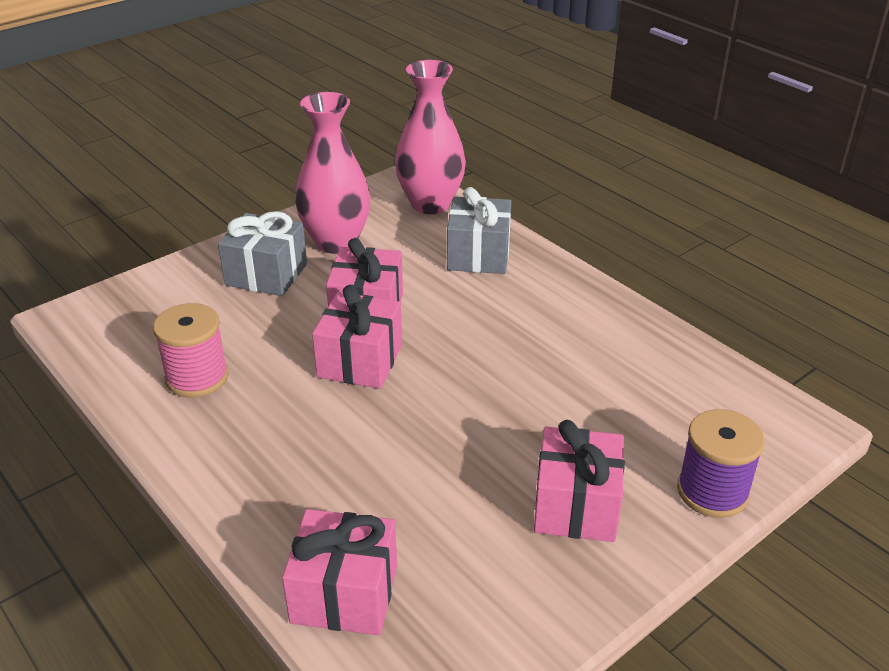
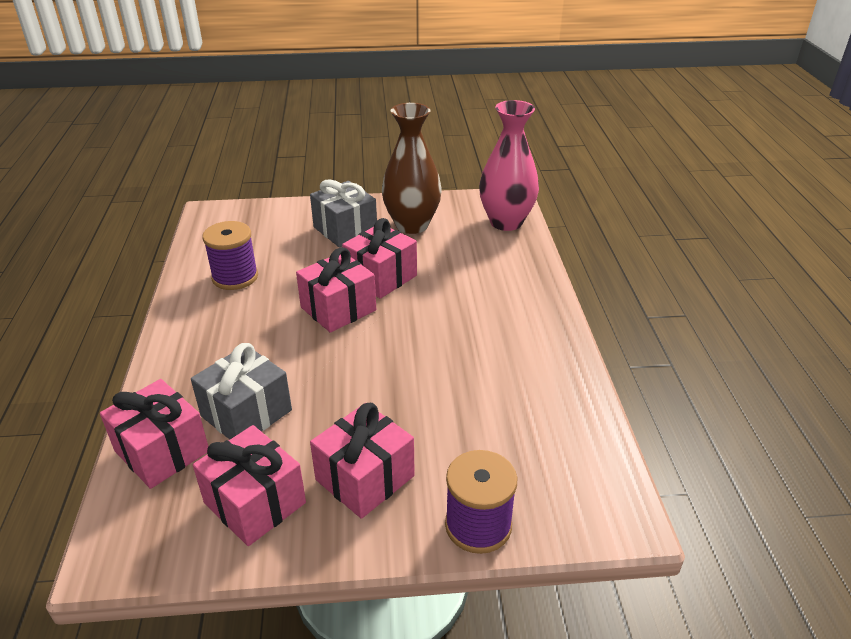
camera: 35 degrees right, 0 degrees up
(197, 377) = (235, 277): pink spool -> purple spool
(336, 242) = (412, 225): pink vase -> brown vase
(478, 255) = (500, 270): grey gift -> grey gift (246, 413)
(502, 585) = (255, 503): none -> pink gift

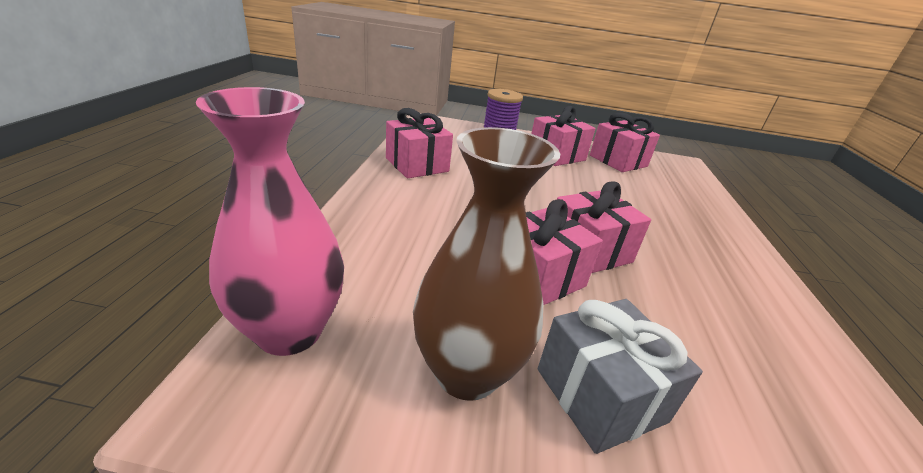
camera: 170 degrees left, 5 degrees down
(162, 451) = (691, 190): pink gift -> pink gift (417, 165)
(235, 277) = (747, 328): purple spool -> none
(246, 413) = (644, 195): grey gift -> none

